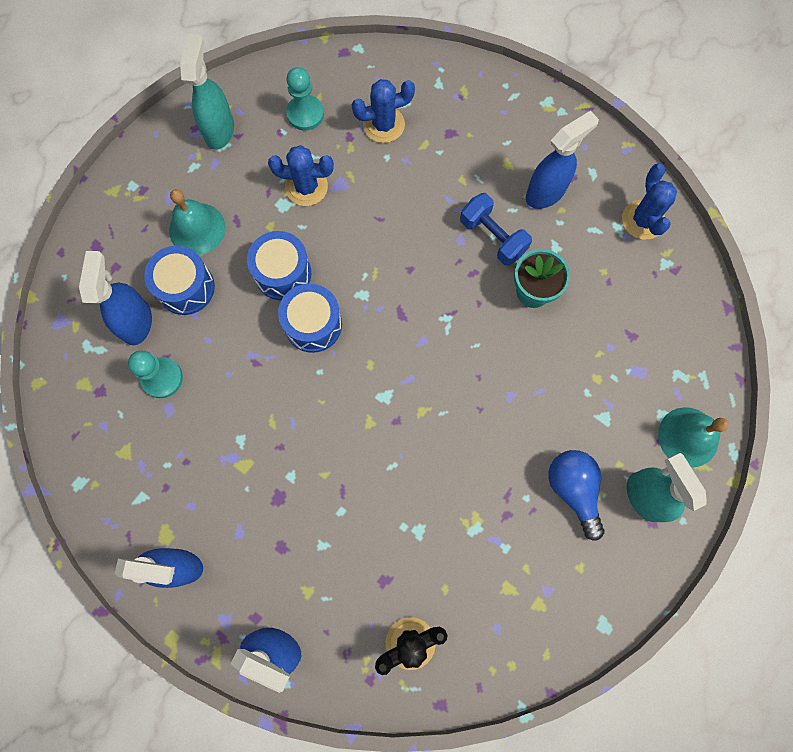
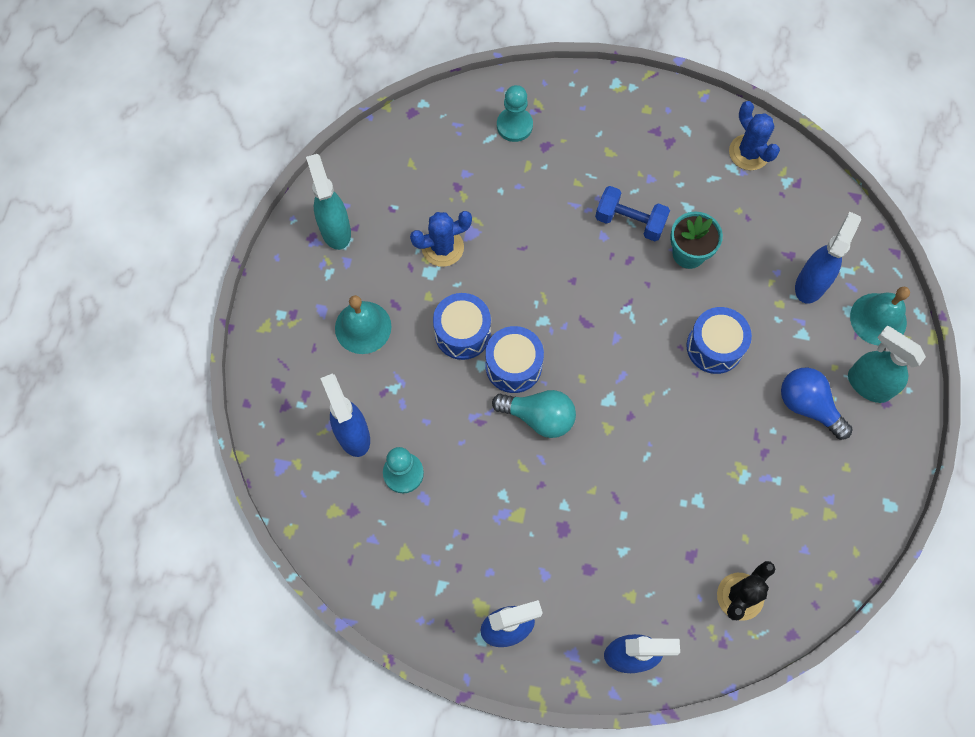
camera: 25 degrees left, 5 degrees down
(186, 287) = (381, 384): blue drum -> blue drum (714, 347)
(305, 114) = (406, 182): turquoise pawn -> turquoise pawn (514, 125)
(311, 382) = (539, 417): none -> turquoise light bulb
(384, 125) = (482, 163): blue cactus -> none
(546, 192) = (655, 163): blue spray bottle -> blue spray bottle (811, 283)

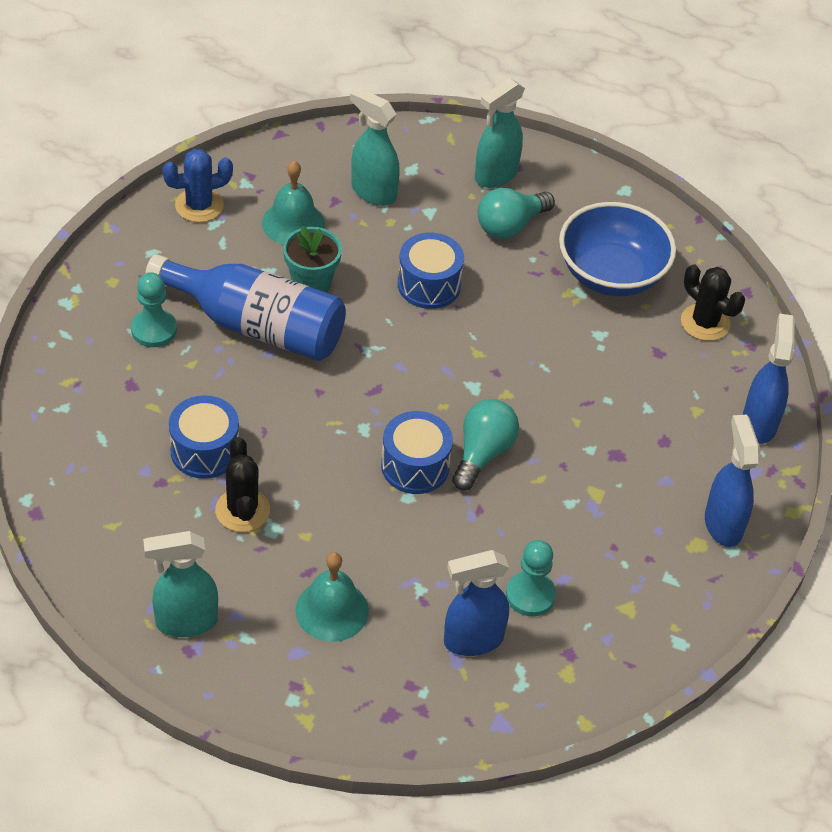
camera: 85 degrees left, 20 degrees down
(442, 247) = (242, 510): blue cactus -> black cactus
(462, 333) = (362, 508): blue drum -> blue drum (205, 451)
(514, 125) = (92, 410): turquoise pawn -> turquoise pawn (154, 330)
(630, 221) = (257, 325): blue dumbbell -> blue bottle
(775, 503) = (611, 274): none -> blue bowl
(808, 406) = (510, 225): blue light bulb -> turquoise light bulb
(811, 283) = (373, 192): blue spray bottle -> turquoise spray bottle
(878, 319) = (425, 151): turquoise bell -> turquoise bell (293, 223)

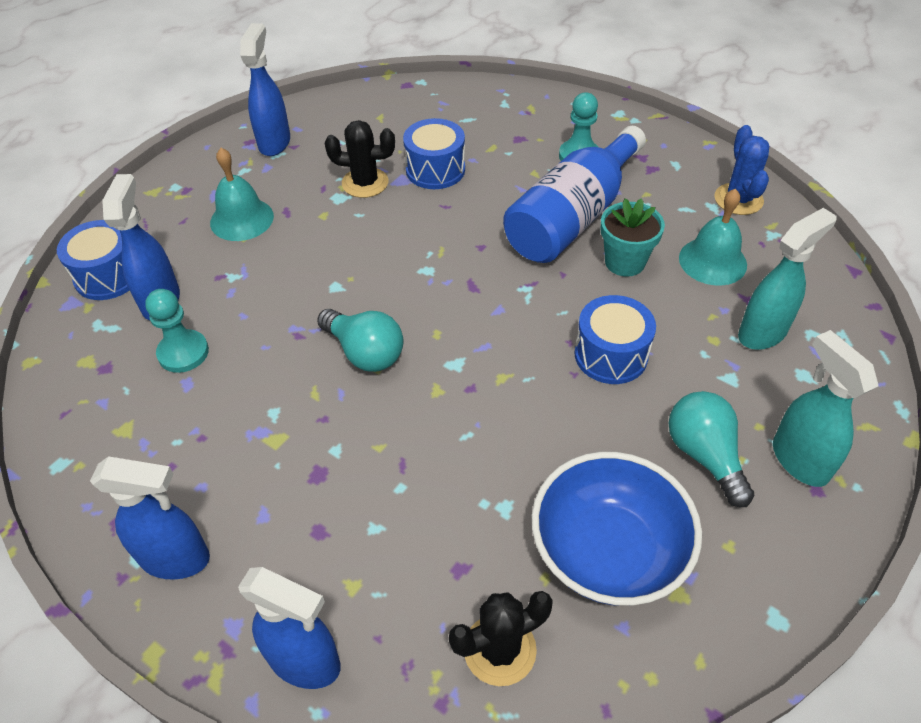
camera: 110 degrees right, 0 degrees up
(185, 622) = (274, 142): turquoise spray bottle -> blue spray bottle
(415, 466) = (369, 298): blue drum -> blue drum (108, 275)

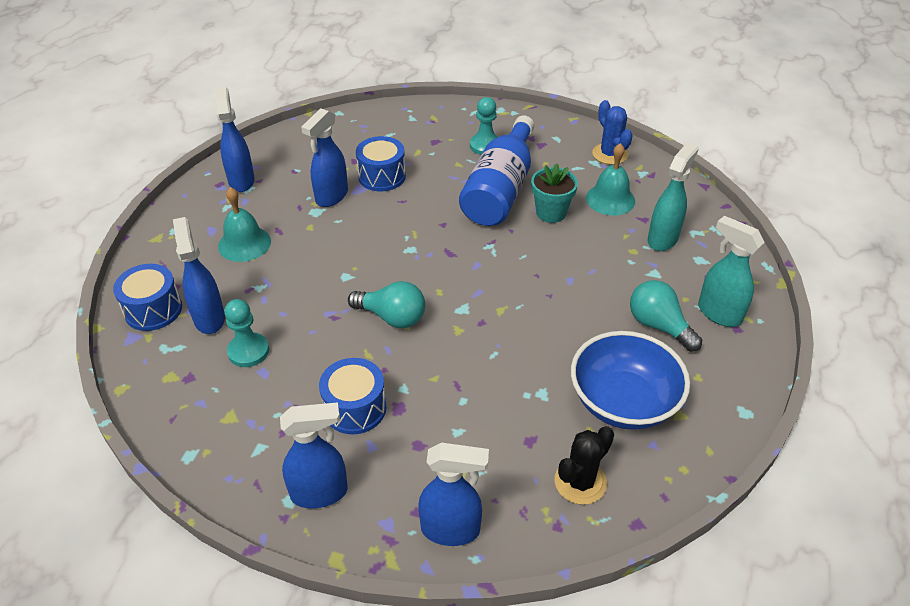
camera: 20 degrees left, 5 degrees down
(365, 183) = (331, 196): black cactus -> blue spray bottle
(611, 355) = (569, 277): blue drum -> blue drum (355, 408)

